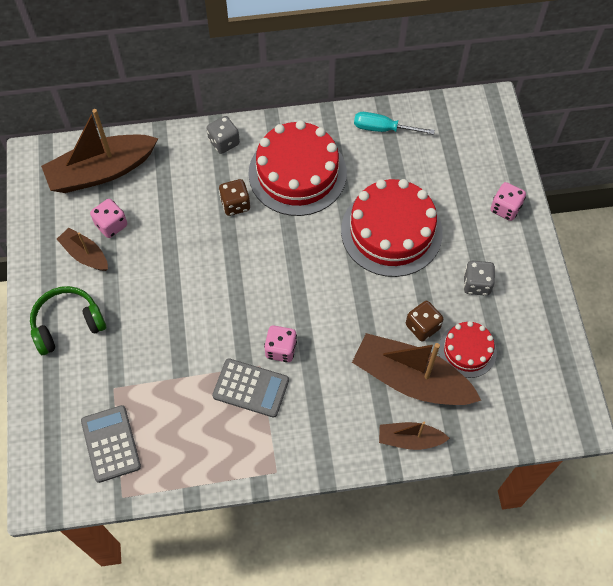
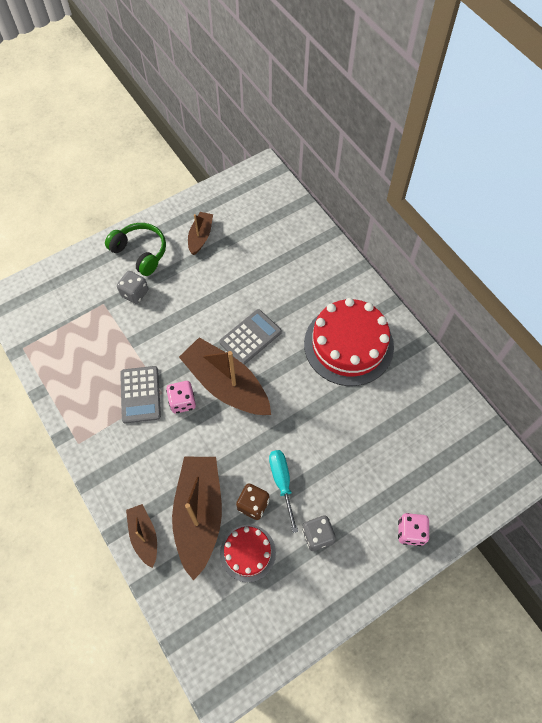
camera: 65 degrees right, 0 degrees up
(101, 171) = (274, 214): brown boat -> brown boat (226, 385)
(110, 444) = (60, 322): grey calculator -> grey calculator (250, 337)
(111, 225) = (233, 241): pink dice -> none
(224, 142) = (346, 280): grey dice -> grey dice (135, 293)
(235, 204) = (294, 313): brown dice -> none
(383, 129) = (432, 393): turquoise screwdriver -> turquoise screwdriver (282, 483)
(391, 231) = (333, 441): red cake -> none

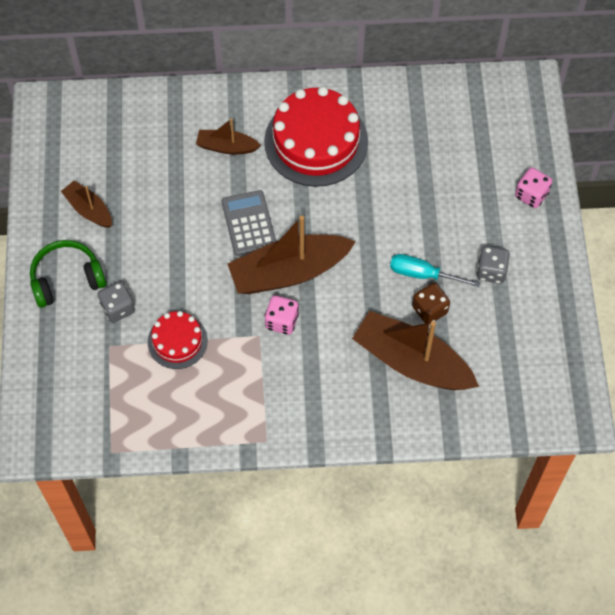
camera: 60 degrees left, 0 degrees up
(140, 394) = (248, 357): grey calculator -> none
(144, 536) = (404, 420): brown boat -> brown boat (226, 147)
(248, 553) = (473, 337): red cake -> red cake (177, 341)

